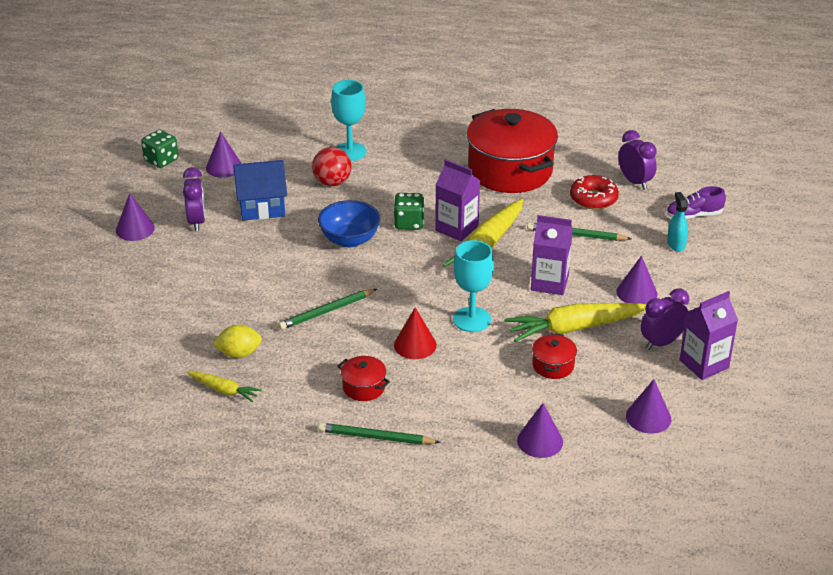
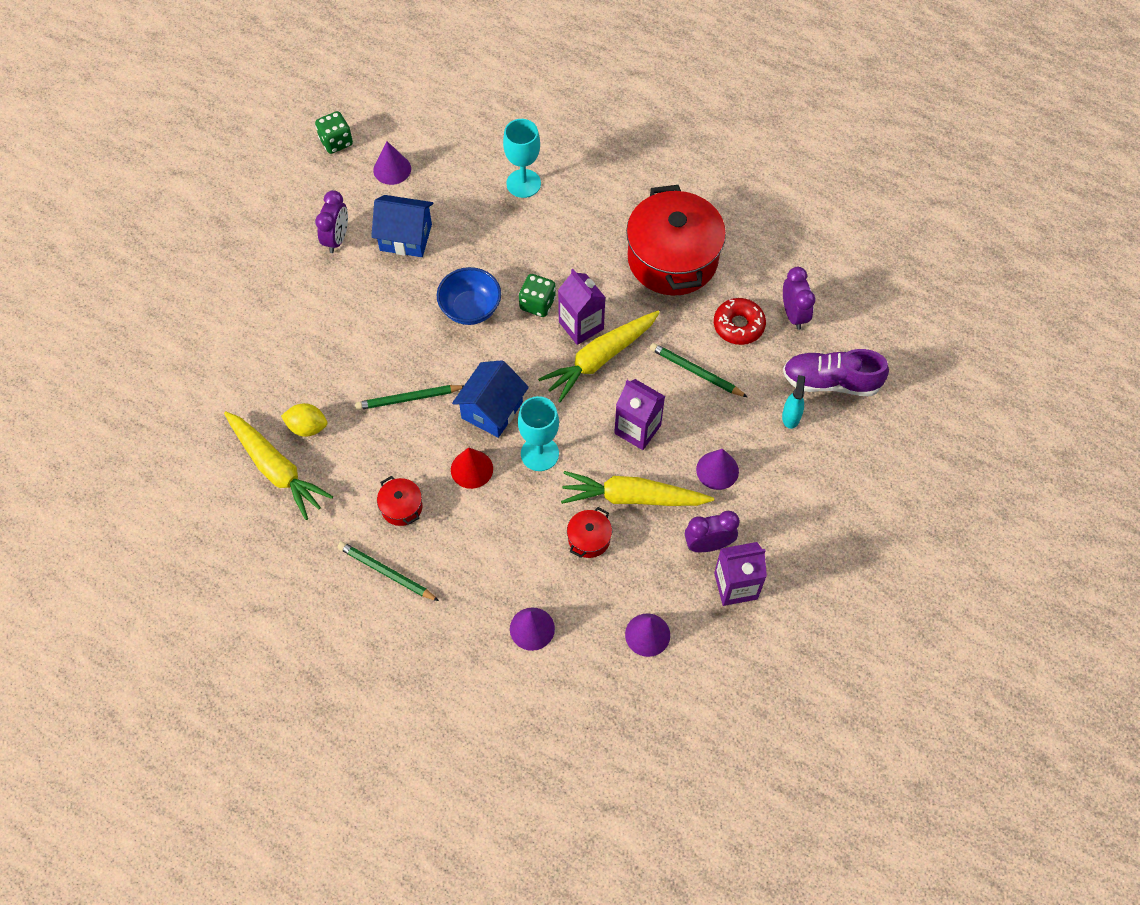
camera: 20 degrees right, 25 degrees up
(135, 229) = (276, 231): purple cone -> none
(224, 390) = (276, 469): yellow carrot -> yellow carrot, size x1.90
(332, 182) = (487, 223): red ball -> none
(410, 301) = (492, 410): none -> blue house
(694, 215) = (830, 382): purple shoe -> purple shoe, size x1.55

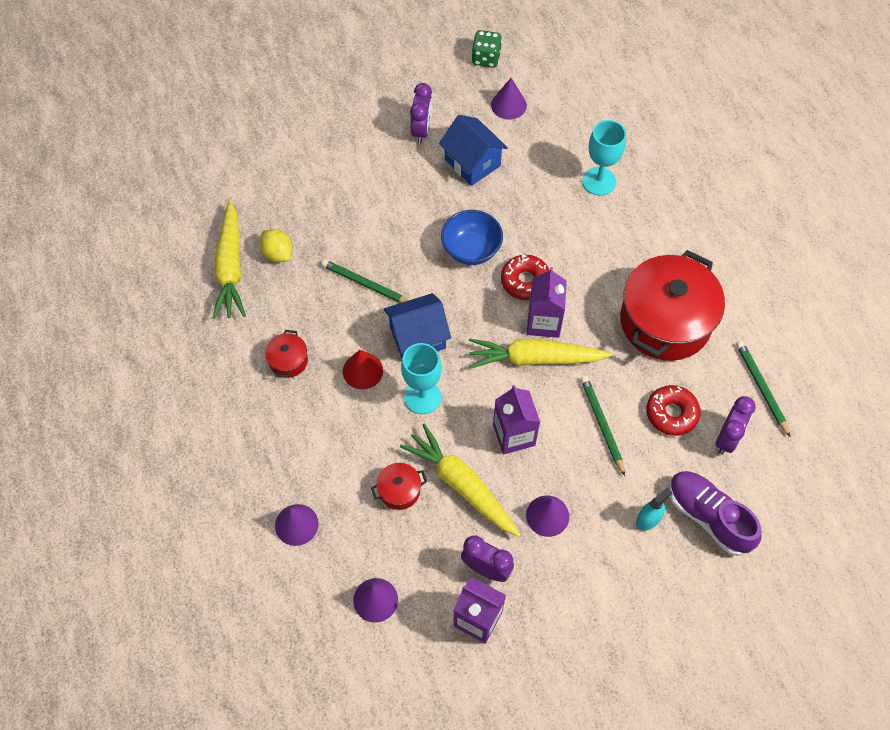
camera: 40 degrees right, 0 degrees up
(337, 239) = (422, 130): purple clock -> purple clock turned 45 degrees counterclockwise
(386, 572) = (235, 400): green pencil -> green pencil (761, 388)
(537, 304) = (525, 281): green dice -> red donut

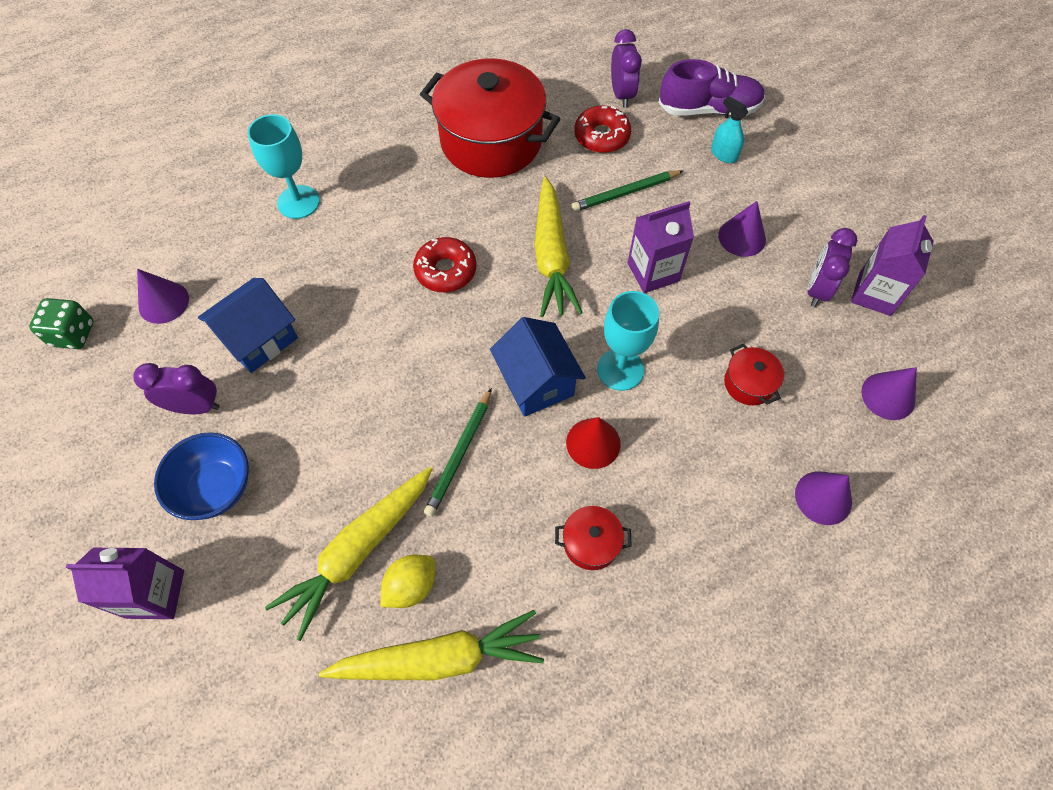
camera: 95 degrees left, 0 degrees up
(461, 485) = (726, 319): yellow carrot -> yellow carrot (358, 551)
(471, 249) = (400, 331): blue bowl -> blue bowl (216, 488)
(543, 322) = (501, 250): purple carton -> purple carton (155, 594)
(708, 516) = (709, 109): purple shoe -> purple shoe turned 135 degrees counterclockwise
(727, 438) = (621, 94): purple clock -> purple clock turned 60 degrees clockwise
(761, 388) = (561, 68): green pencil -> none

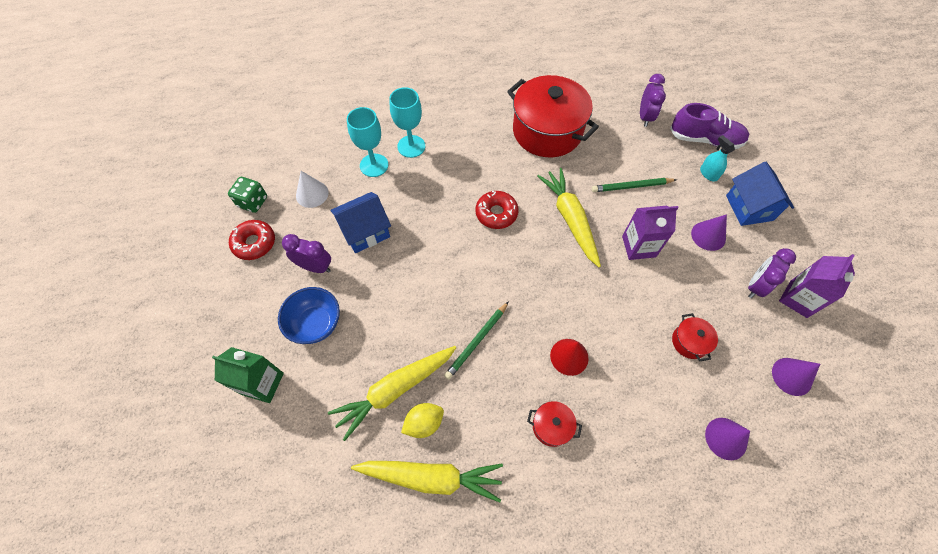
camera: 15 degrees right, 0 degrees up
(155, 594) = (262, 383): purple carton -> green carton
(163, 302) = (312, 194): purple cone -> white cone
(536, 382) = (540, 304): blue house -> blue house (749, 208)
(551, 256) = (570, 219): yellow carrot -> yellow carrot turned 150 degrees clockwise
(601, 136) = (624, 143): red donut -> red donut (254, 243)
(620, 369) = (600, 309): turquoise goblet -> turquoise goblet (374, 165)

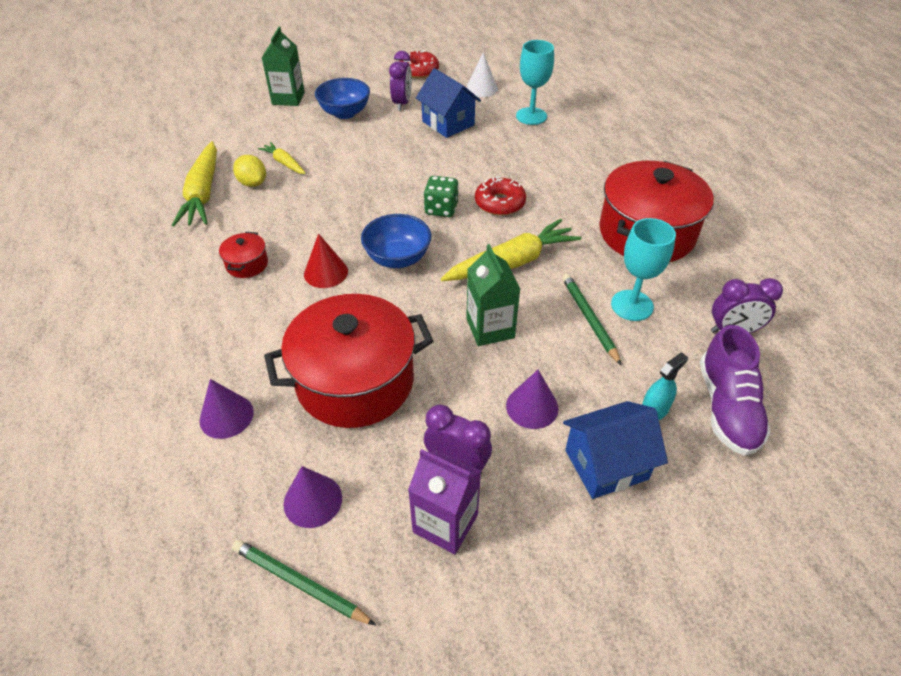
camera: 80 degrees right, 15 degrees down
(253, 202) = (461, 62): green dice -> green dice (441, 209)
(395, 390) = (284, 163): yellow carrot -> yellow carrot, size x0.53
(411, 146) = (568, 135): turquoise goblet -> turquoise goblet (632, 305)
(477, 341) = (337, 205): green pencil -> green pencil (300, 583)
(557, 298) = (398, 258): none -> blue bowl
(638, 246) = (490, 328): purple carton -> green carton
(689, 342) = (355, 381): red pot -> red pot, size x2.39

